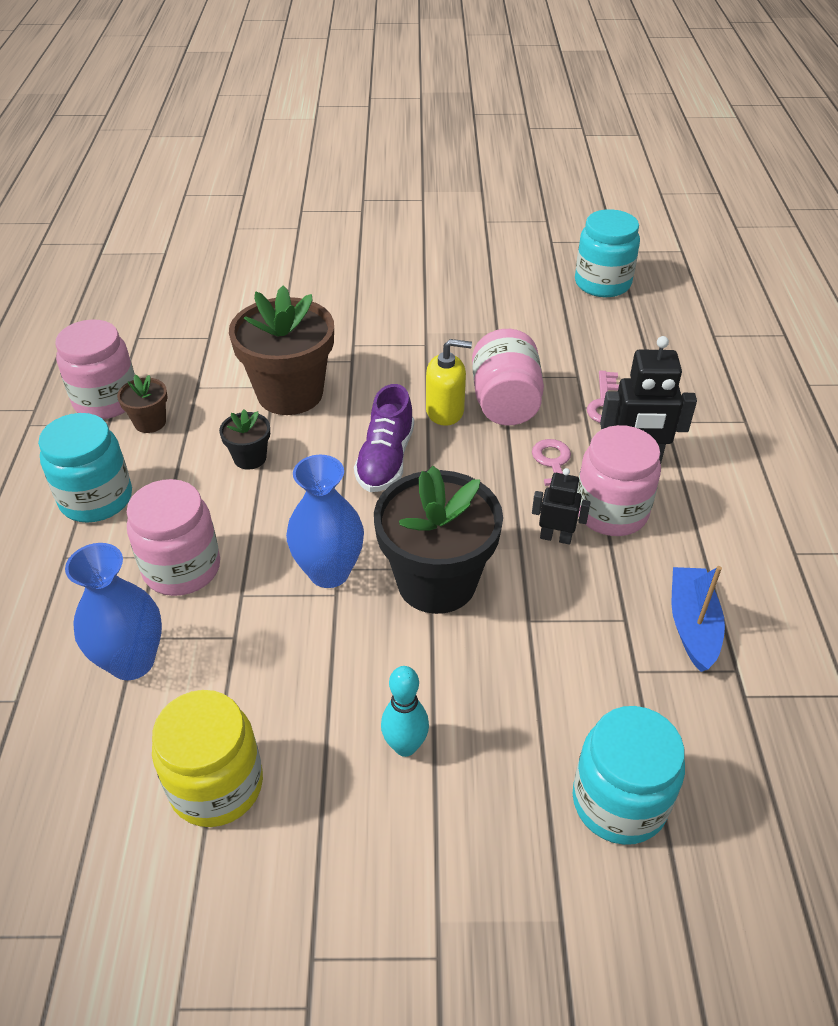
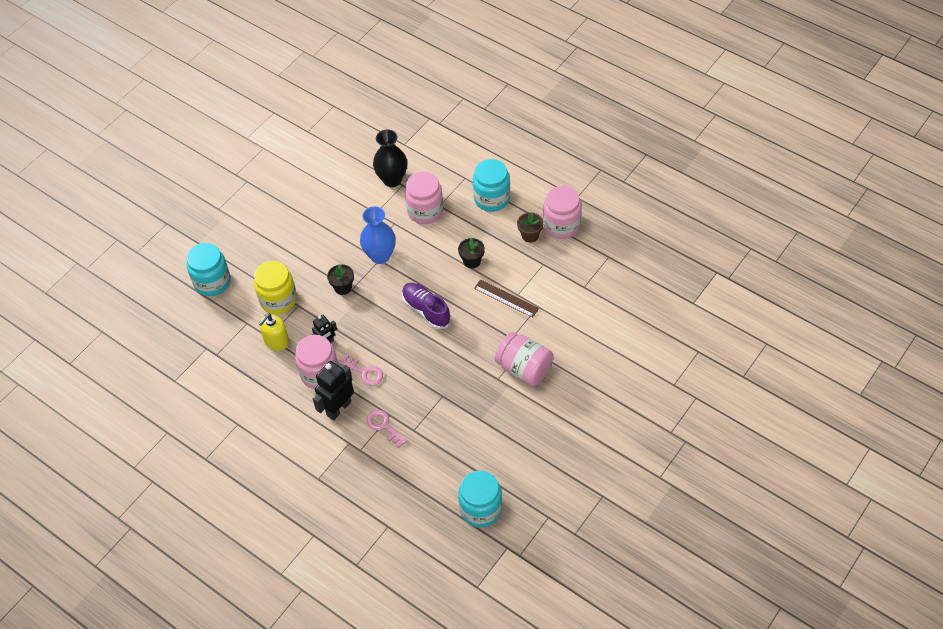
camera: 130 degrees right, 10 degrees up
(132, 661) = (392, 179): blue vase -> black vase
(216, 785) = (321, 182): yellow jar -> yellow jar (278, 300)
(290, 393) = (506, 298): brown flower pot -> brown ruler
(405, 746) = (286, 237): turquoise bowling pin -> none
(436, 582) = (343, 287): black flower pot -> black flower pot, size x0.46
(445, 411) = (438, 354): yellow soap dispenser -> yellow soap dispenser (276, 341)
(505, 403) = (422, 383): pink jar -> pink jar (524, 368)
(692, 625) = (245, 356): blue boat -> none

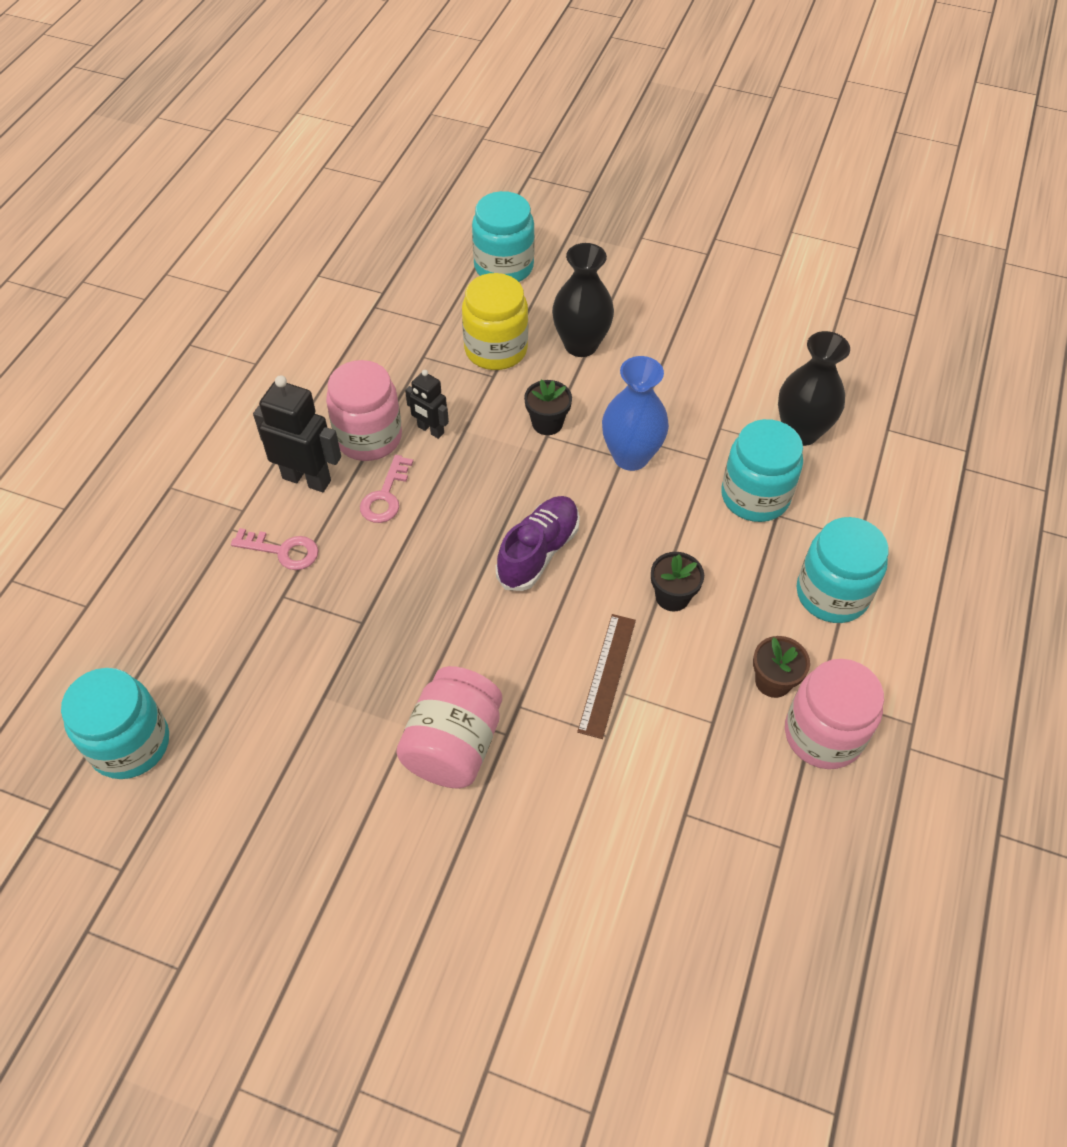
camera: 70 degrees right, 0 degrees up
(276, 341) = (417, 368): yellow soap dispenser -> none
(292, 259) = (581, 345): none -> black vase
(384, 426) = (282, 551): pink key -> pink key turned 75 degrees clockwise
(425, 211) = (755, 496): pink jar -> turquoise jar

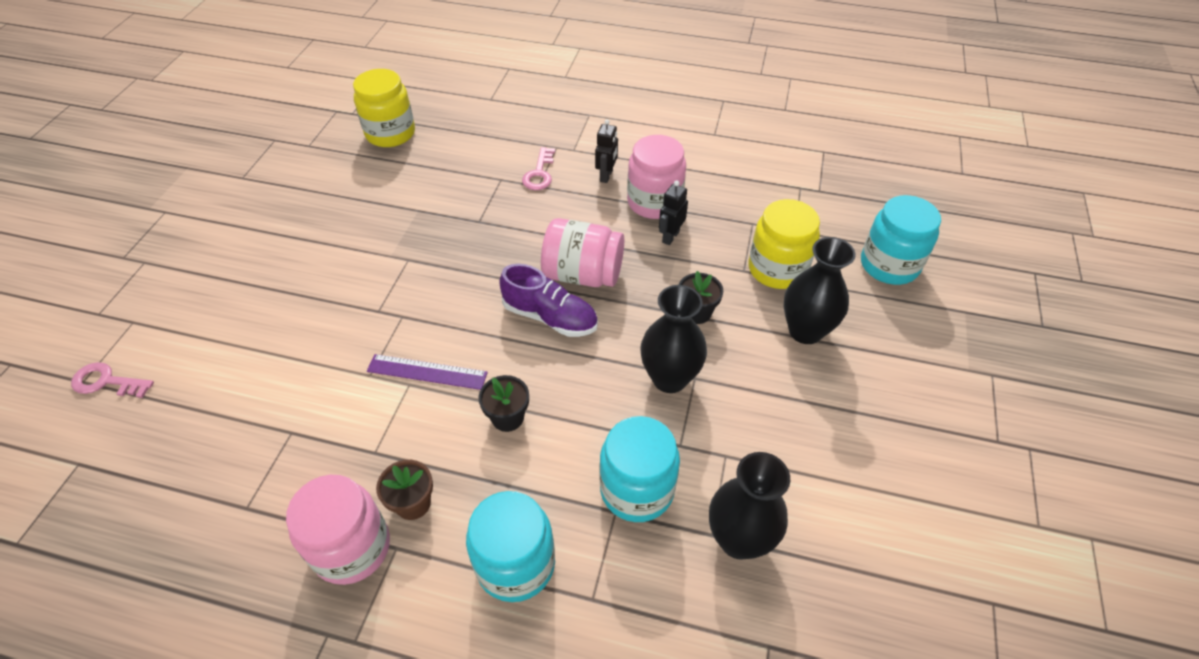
camera: 85 degrees right, 5 degrees down
(130, 744) = (390, 133): turquoise jar -> yellow jar
(307, 479) = (606, 176): black robot -> black robot, size x0.59
(385, 496) = (597, 219): pink key -> pink key (107, 382)
(453, 745) = (372, 281): pink jar -> pink jar (583, 274)
(607, 675) = (427, 372): brown ruler -> purple ruler
(631, 456) = (669, 378): blue vase -> black vase

